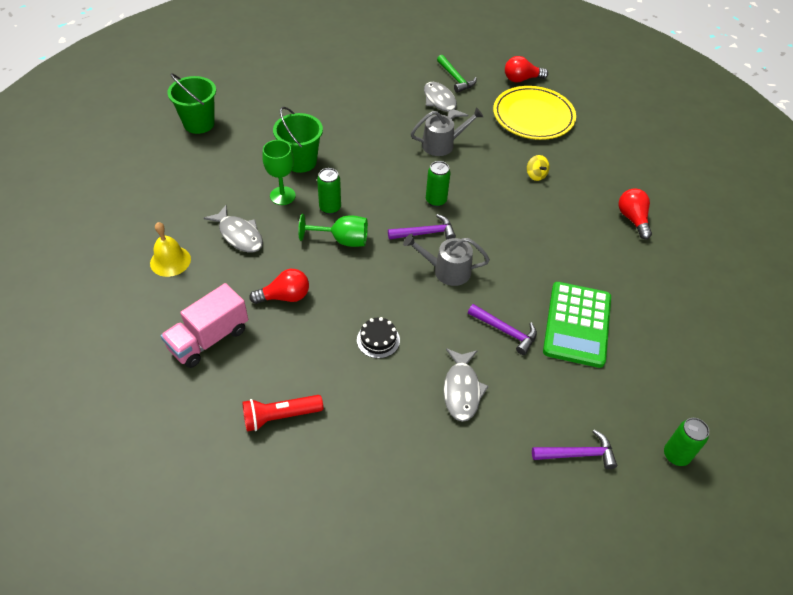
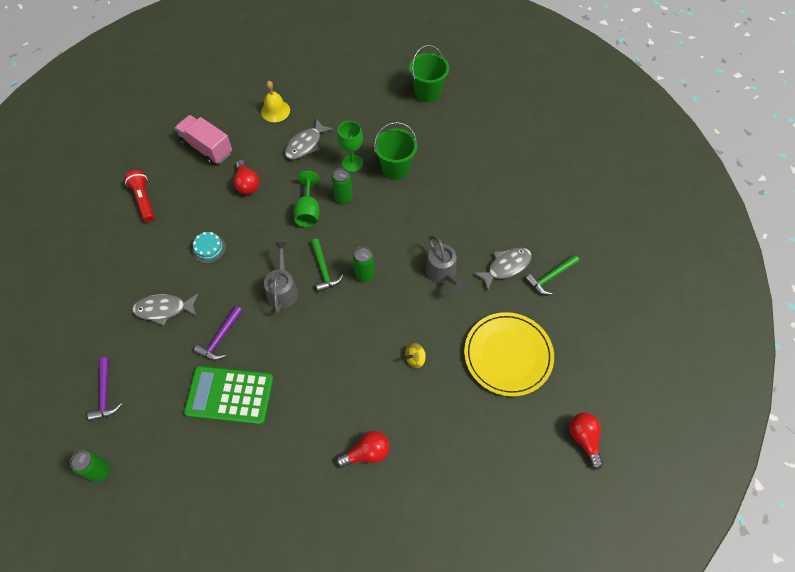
camera: 85 degrees right, 10 degrees up
(378, 340) = (209, 249): black cake -> turquoise cake
(425, 233) = (323, 270): purple hammer -> green hammer
(521, 79) = (569, 342): red light bulb -> red light bulb (584, 439)

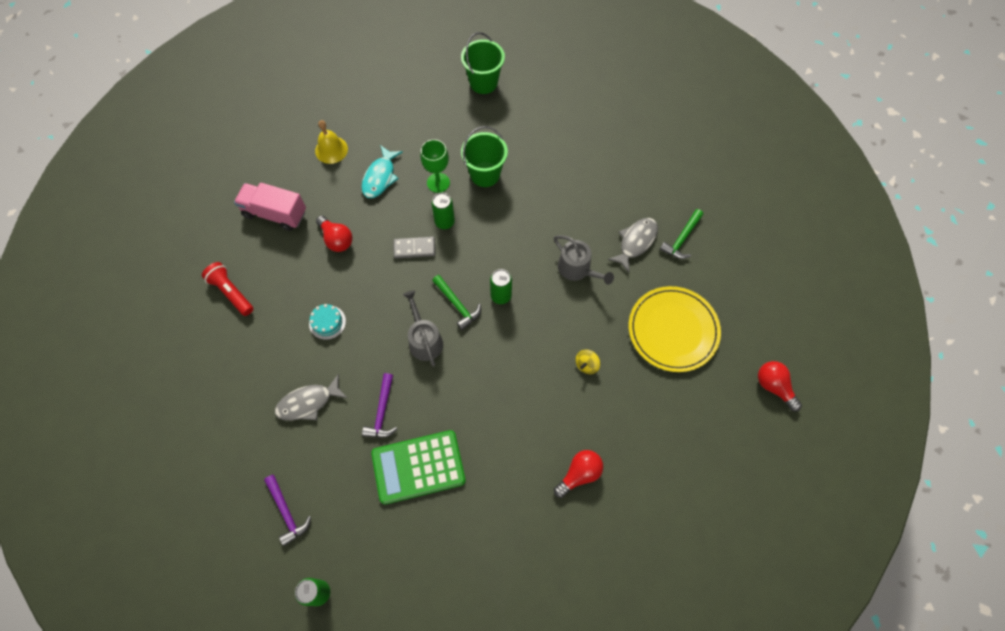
camera: 20 degrees left, 5 degrees up
(305, 144) = (380, 177): grey fish -> turquoise fish
(308, 211) = (414, 248): green goblet -> grey domino

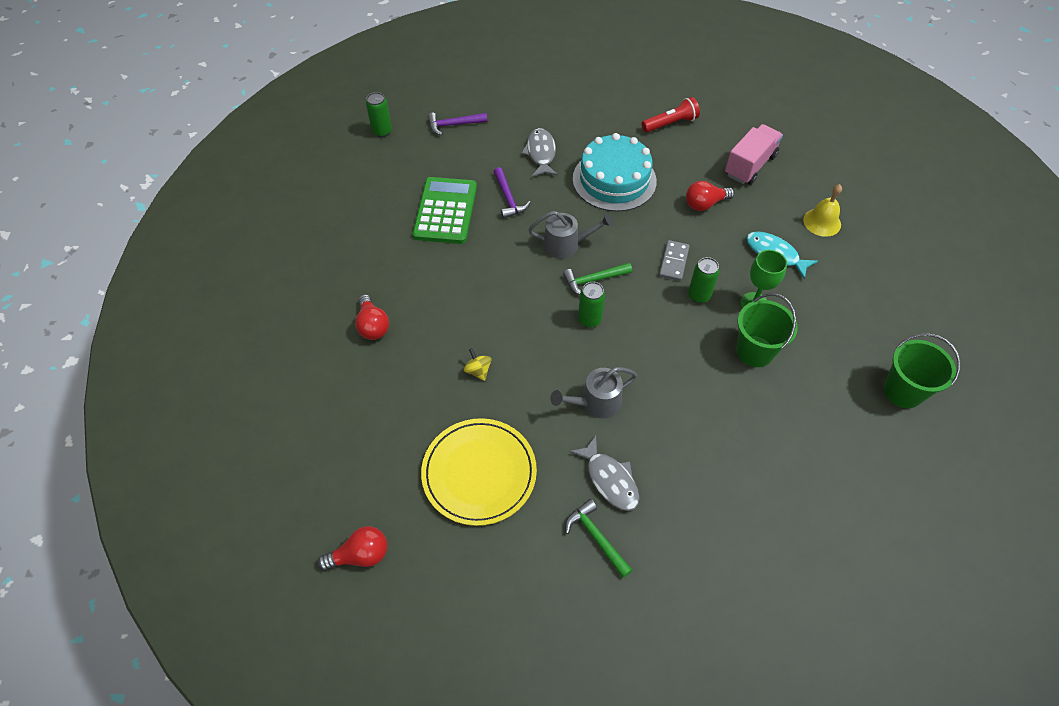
camera: 110 degrees right, 10 degrees down
(327, 322) = (614, 180): turquoise cake -> turquoise cake, size x2.32
(382, 412) = (508, 198): purple hammer -> purple hammer turned 135 degrees counterclockwise

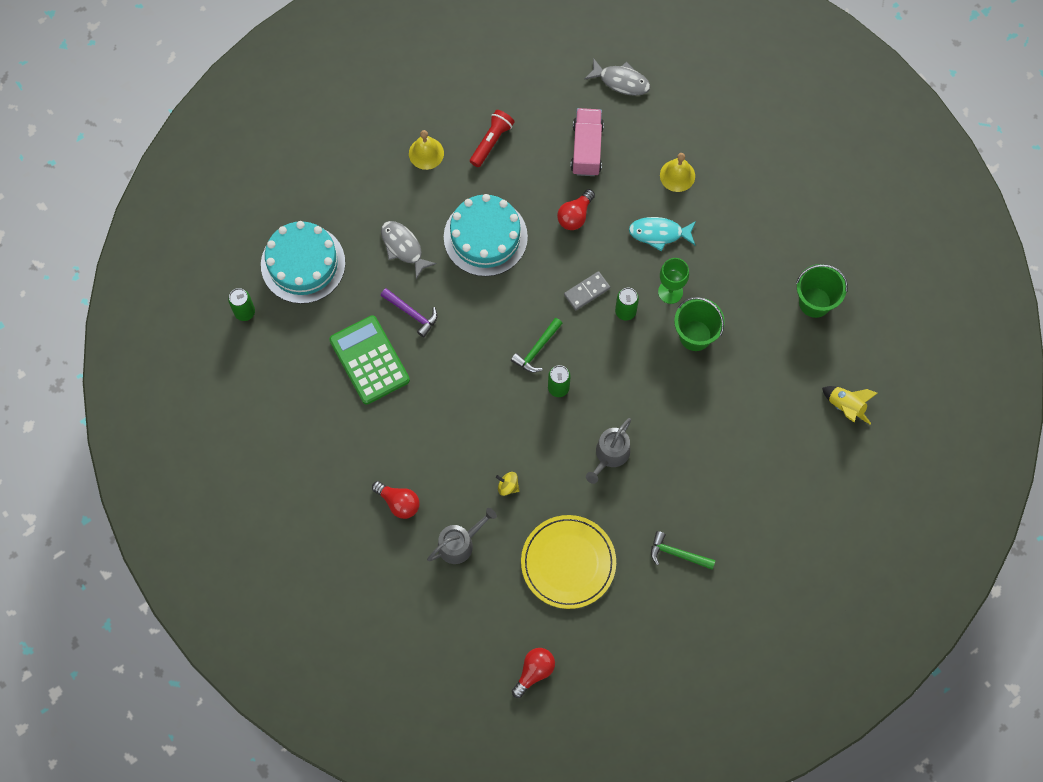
camera: 35 degrees left, 15 degrees up
(454, 125) = (303, 264): purple hammer -> turquoise cake
(566, 245) = (492, 329): grey watering can -> grey watering can (459, 543)
(609, 479) = (659, 507): grey fish -> grey fish (621, 81)
(611, 106) = (426, 153): none -> yellow bell
(673, 262) = (587, 291): grey domino -> grey domino turned 75 degrees clockwise
(883, 508) = (846, 406): none -> yellow rocket

